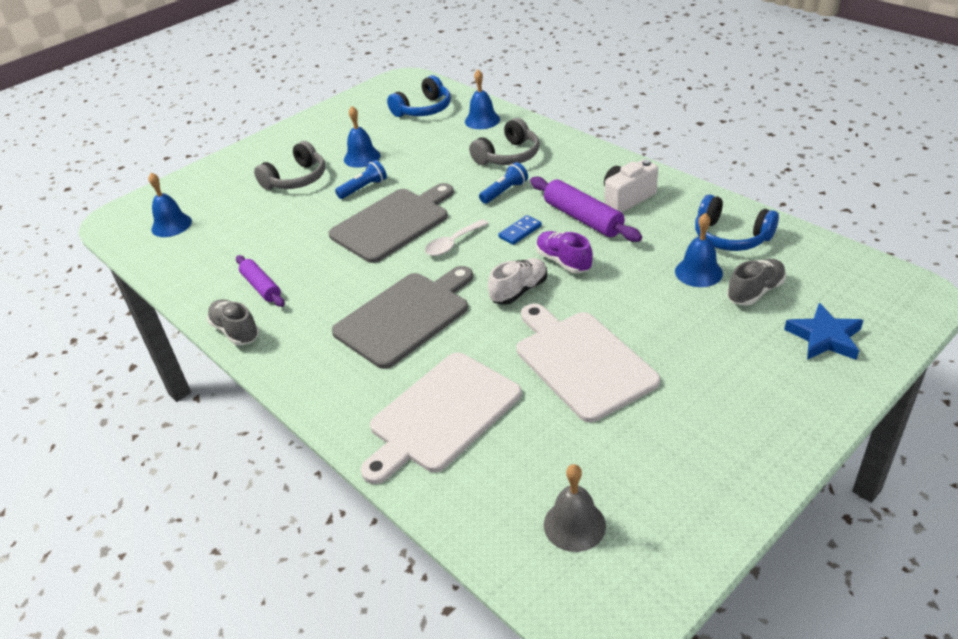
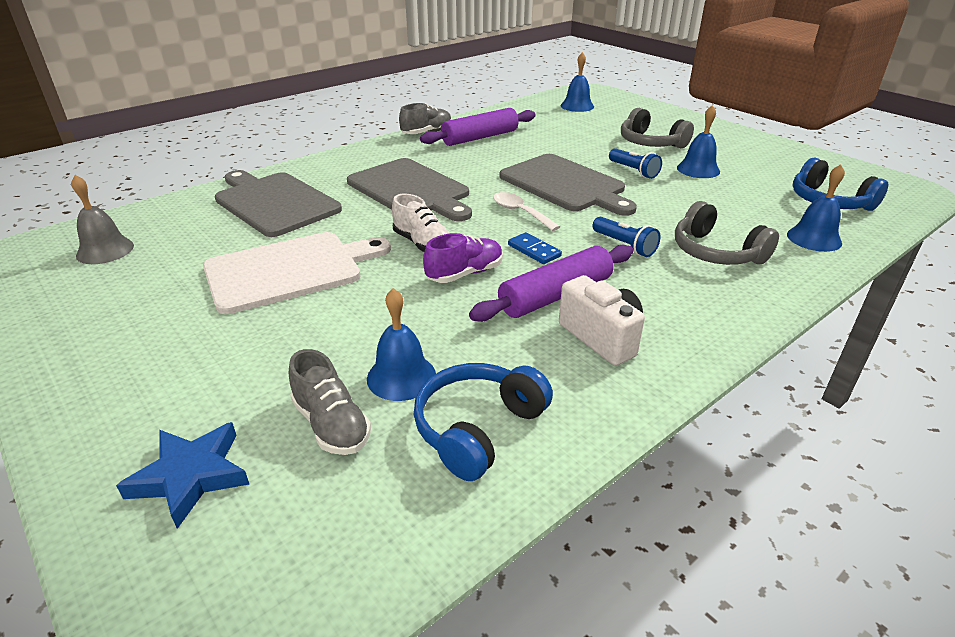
camera: 90 degrees right, 5 degrees down
(261, 287) = (480, 137): purple rolling pin -> purple rolling pin, size x1.54
(441, 415) = (275, 202): white cutting board -> grey cutting board

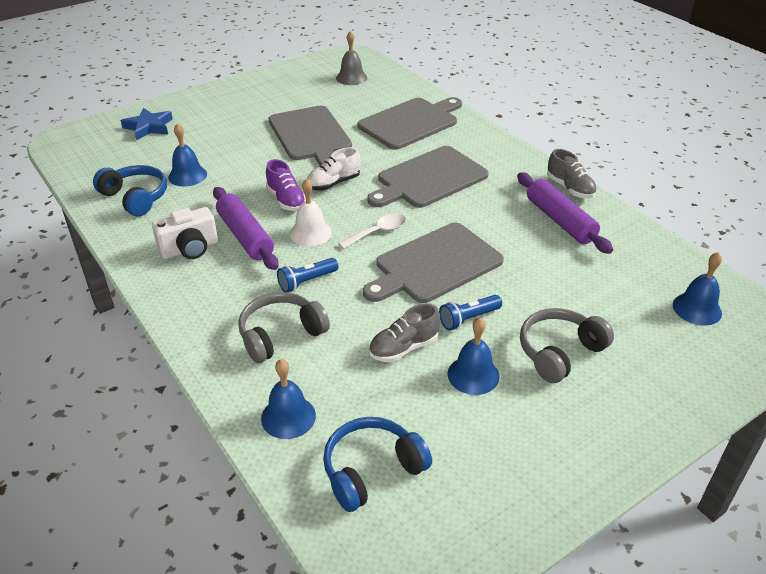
camera: 95 degrees right, 5 degrees up
(289, 270) = (310, 136): white cutting board -> grey cutting board
(331, 425) = (161, 157): grey shoe -> grey shoe (404, 348)
(534, 250) = (310, 233): blue domino -> white bell

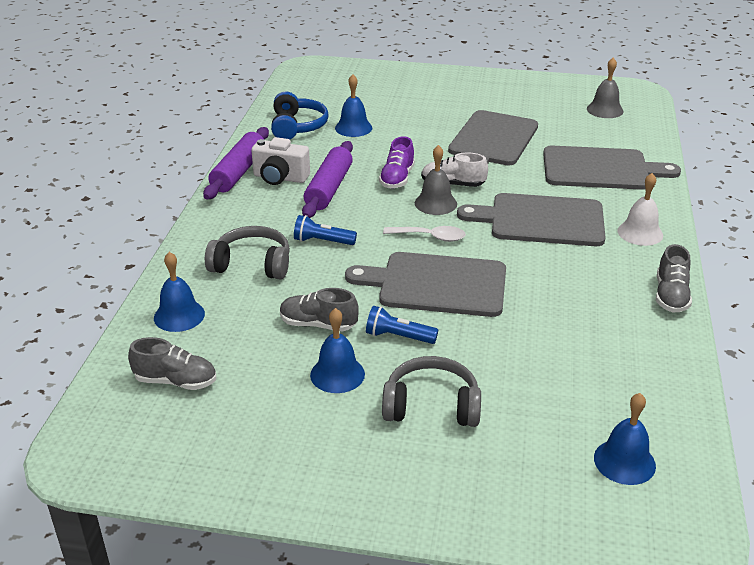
camera: 45 degrees right, 5 degrees down
(149, 127) = (378, 82): blue star -> none
(310, 233) = (378, 210): white bell -> white bell (640, 233)
(343, 204) = (435, 203): none -> grey bell
(372, 470) = (176, 381): blue headphones -> grey shoe
(560, 221) = (611, 315): purple rolling pin -> purple rolling pin (239, 172)

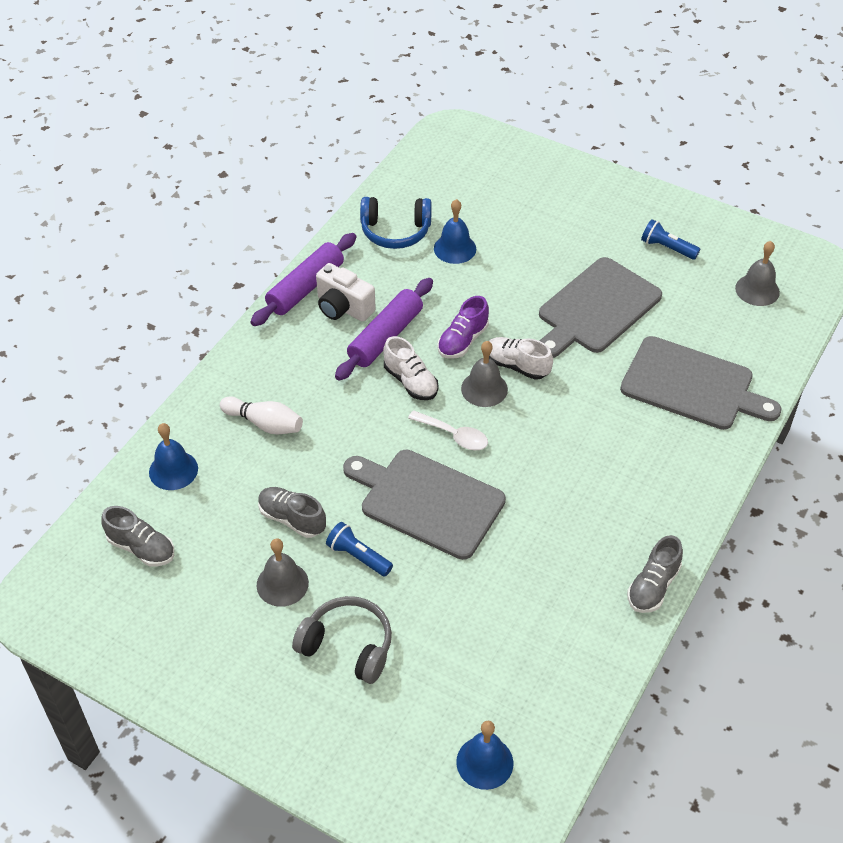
camera: 20 degrees right, 15 degrees up
(252, 264) = (264, 424): grey headphones -> white bowling pin
(297, 126) = (395, 231): blue headphones -> blue headphones turned 75 degrees clockwise
(322, 241) = (345, 411): blue flashlight -> blue flashlight (667, 248)
(337, 374) = (282, 584): blue bell -> grey bell
(369, 211) = (410, 381): none -> white shoe
(541, 220) = (581, 444): grey cutting board -> none
(640, 233) = (676, 492): white bell -> none

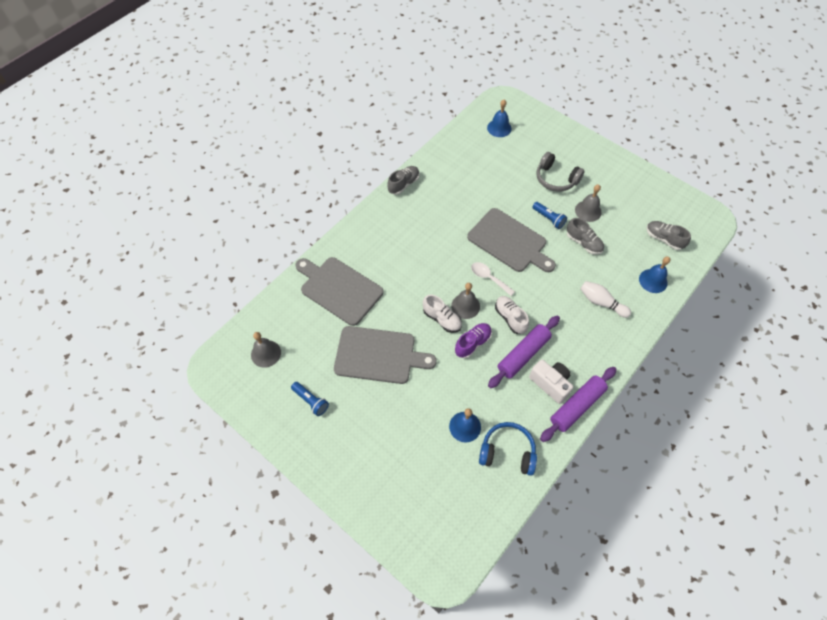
camera: 170 degrees left, 10 degrees up
(596, 308) = (378, 355): grey cutting board -> grey cutting board turned 45 degrees clockwise

